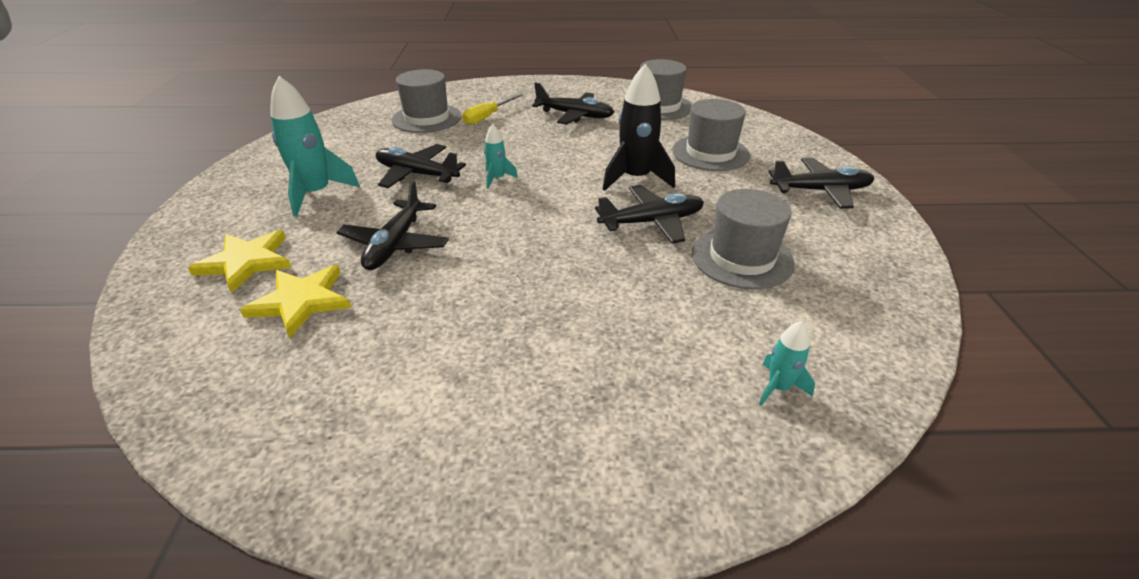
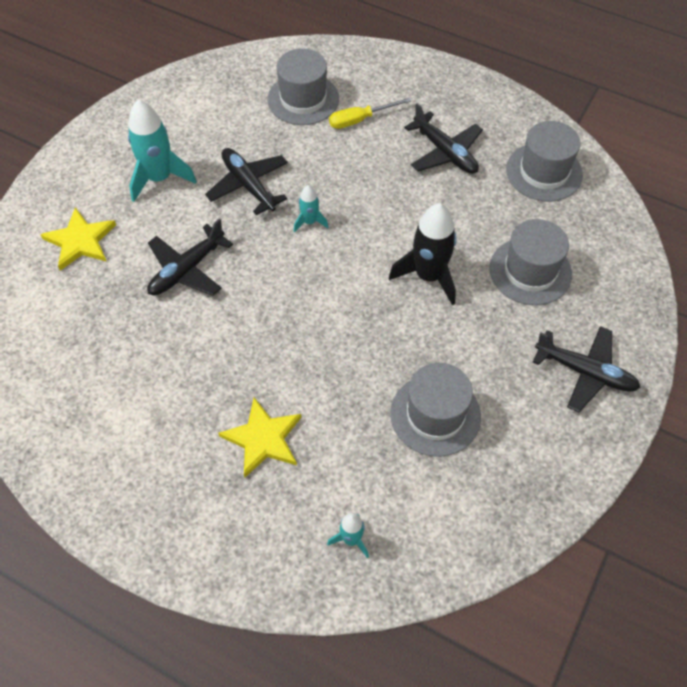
camera: 30 degrees right, 20 degrees up
(301, 301) = (98, 301): yellow star -> yellow star (263, 438)
(652, 222) = (397, 339): black plane -> none

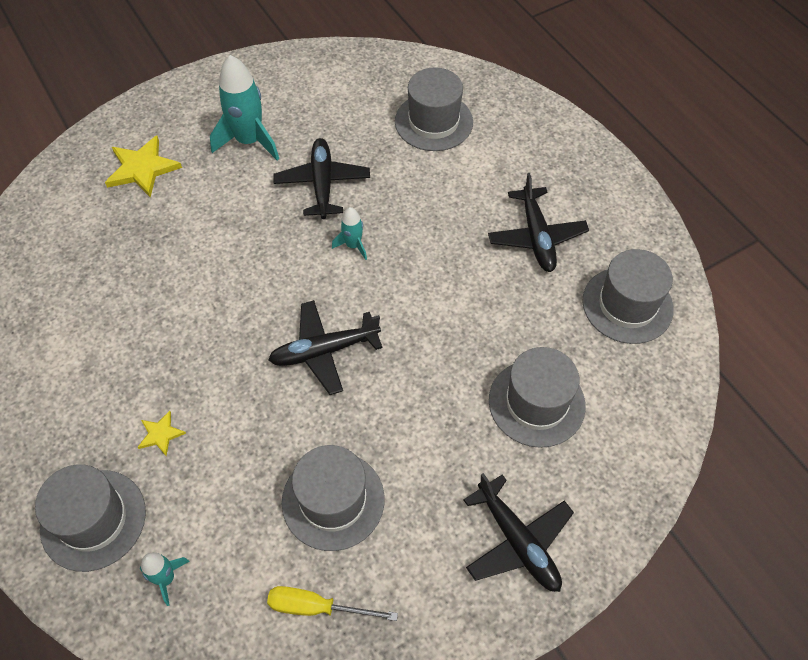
camera: 30 degrees right, 0 degrees up
(187, 270) = (211, 238): black plane -> black plane (324, 351)
(258, 530) = (93, 519): none -> grey hat
(263, 438) = (160, 434): yellow star -> yellow star, size x0.53
(360, 120) = (474, 166): yellow screwdriver -> yellow screwdriver (317, 607)
(429, 276) = (428, 356): black rocket -> none

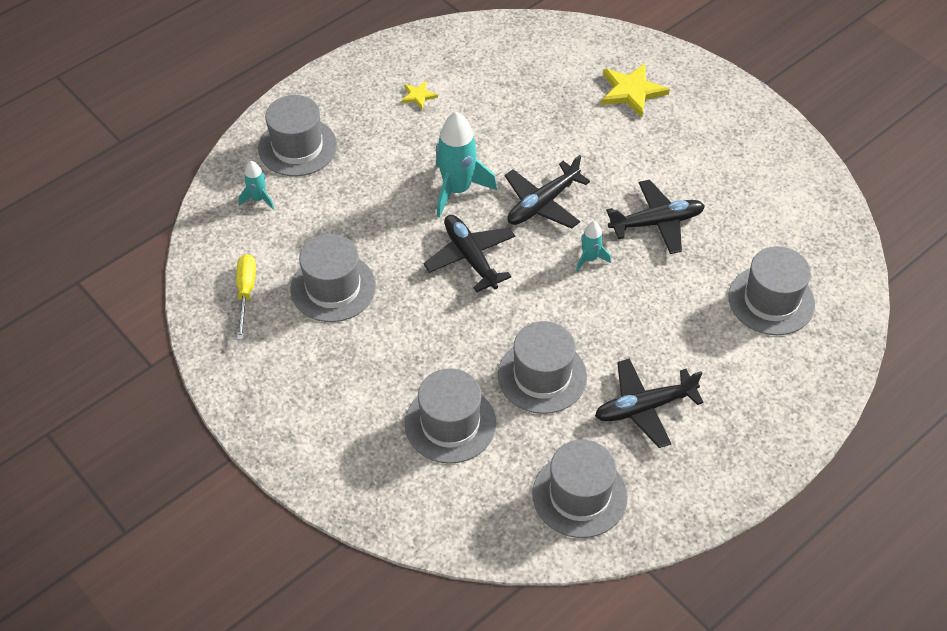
camera: 80 degrees right, 5 degrees down
(160, 434) = (372, 168): yellow star -> yellow star (418, 96)
(249, 141) = (691, 158): turquoise rocket -> turquoise rocket (457, 189)
(489, 311) = (542, 376): none -> grey hat
(517, 541) = (314, 420): black plane -> black plane (542, 204)

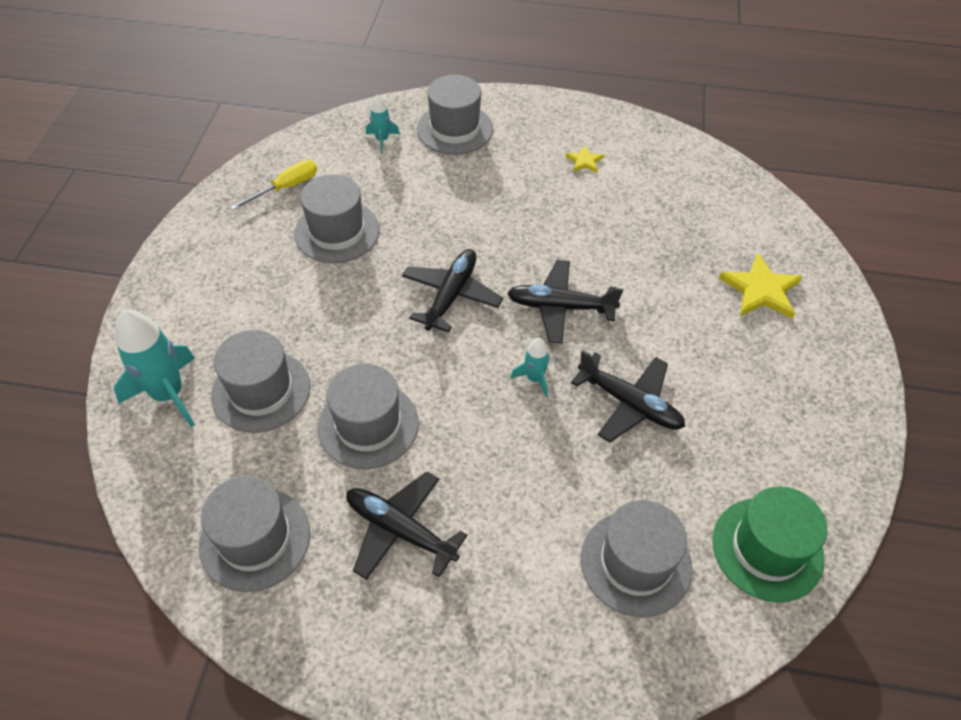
camera: 50 degrees right, 0 degrees up
(457, 189) = (514, 243): turquoise rocket -> turquoise rocket (168, 394)
(815, 231) = (767, 549): none -> green hat

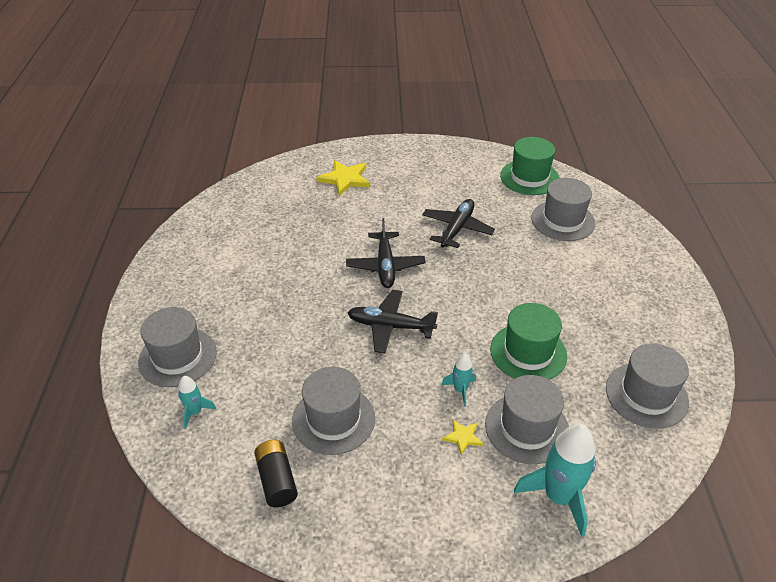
camera: 100 degrees left, 10 degrees down
(286, 188) = (276, 480): yellow screwdriver -> black battery
(368, 425) = (528, 352): grey hat -> green hat
(400, 530) = (597, 320): black plane -> none
(534, 378) = (453, 272): turquoise rocket -> turquoise rocket (460, 390)
(584, 161) = (221, 266): yellow star -> yellow star (463, 437)

